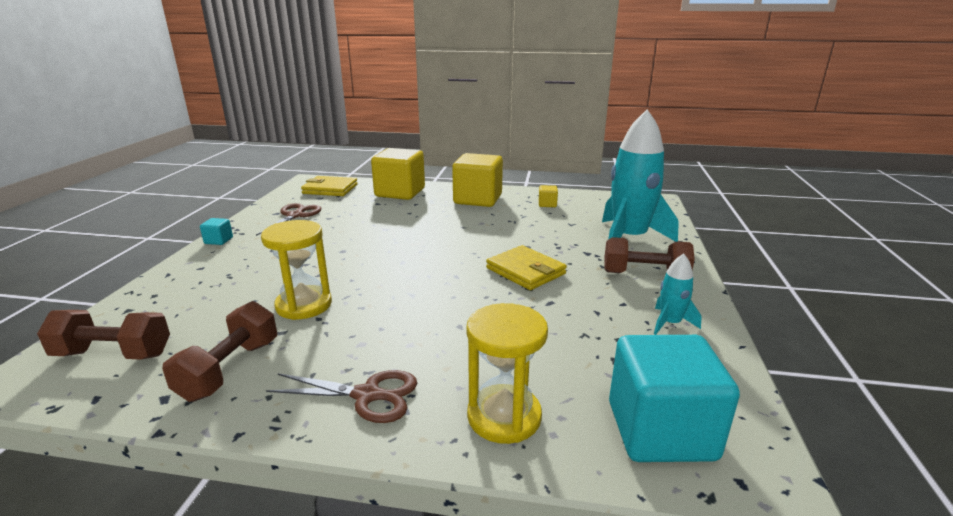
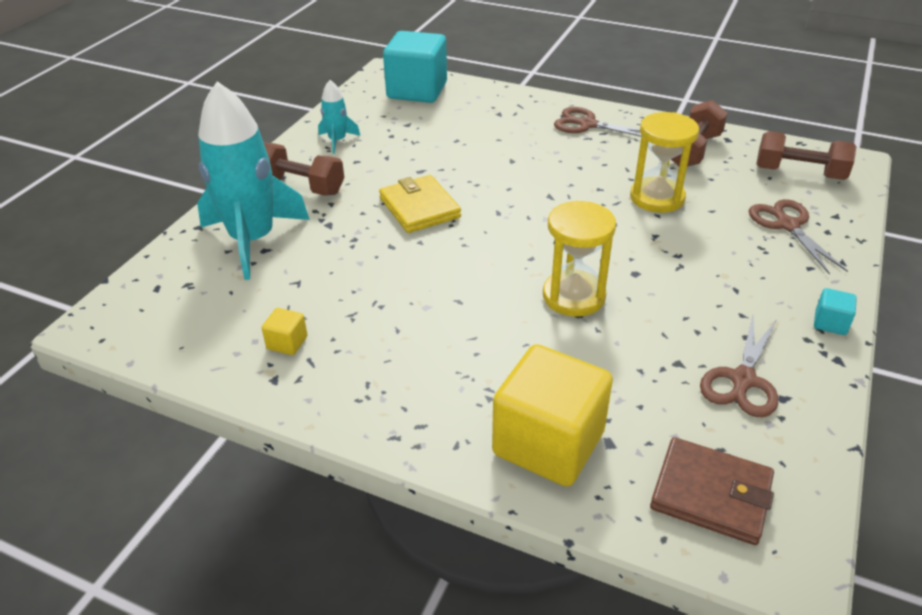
camera: 165 degrees left, 15 degrees up
(188, 295) = (787, 225): none -> brown scissors
(330, 189) = (711, 494): yellow wallet -> brown wallet
(477, 199) = (399, 383): yellow cube -> none
(504, 416) = (502, 105): yellow hourglass -> yellow hourglass (573, 296)

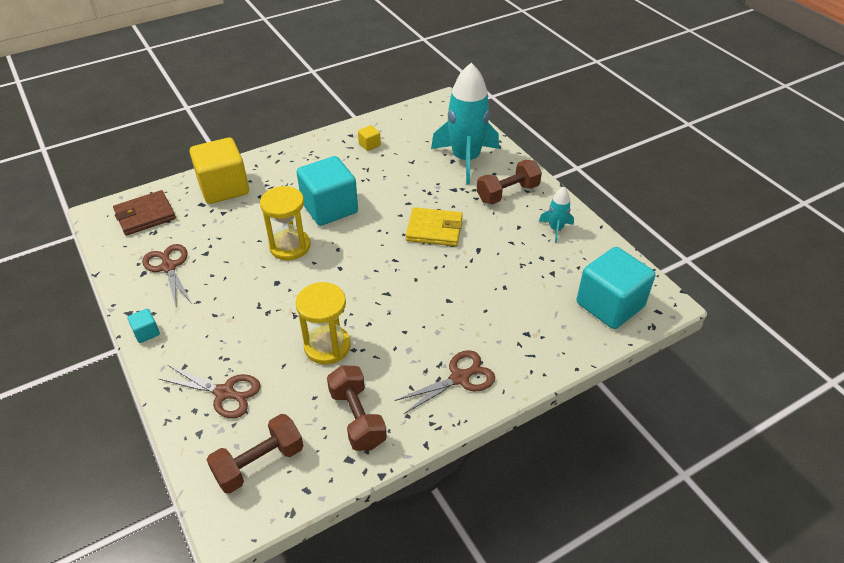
camera: 125 degrees right, 5 degrees up
(470, 303) = (329, 208): none -> turquoise cube

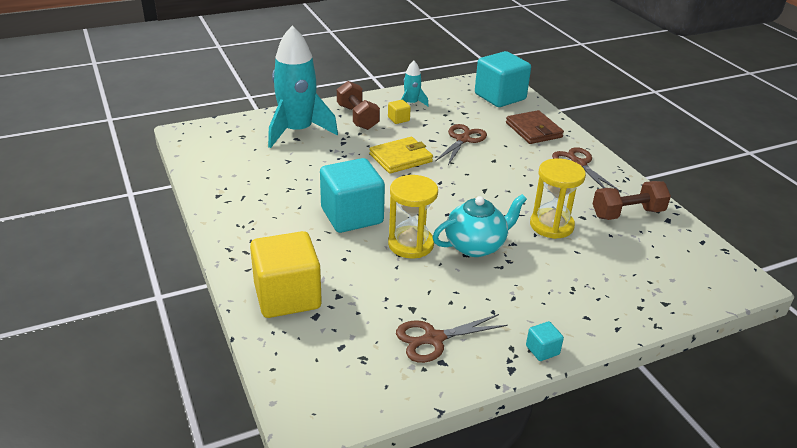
camera: 85 degrees left, 10 degrees down
(145, 215) = (325, 370): brown wallet -> brown wallet (533, 130)
(225, 393) = (616, 287): brown scissors -> brown scissors (463, 139)
(259, 463) = (686, 266): brown dumbbell -> none
(289, 289) = (476, 246): none -> turquoise teapot
(369, 145) = (245, 184): yellow cube -> yellow cube (398, 119)
(434, 229) = (400, 158): yellow wallet -> yellow wallet turned 45 degrees clockwise

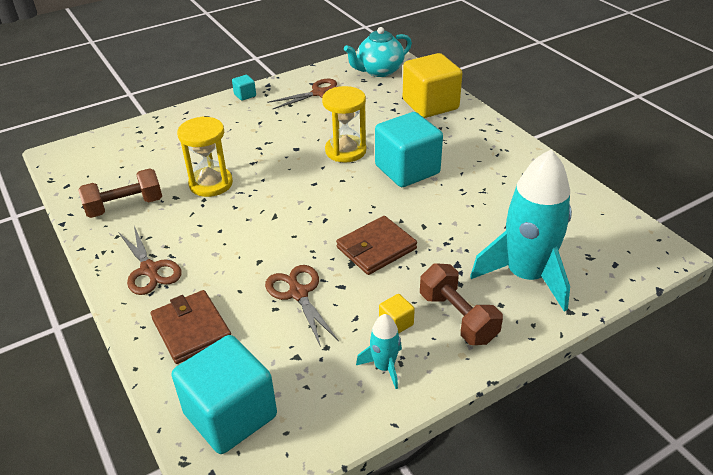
camera: 175 degrees right, 5 degrees up
(400, 158) = (376, 248): yellow wallet -> brown wallet
(463, 139) = (298, 293): brown scissors -> brown scissors turned 135 degrees clockwise
(476, 246) = (287, 156): turquoise teapot -> turquoise teapot (379, 71)

